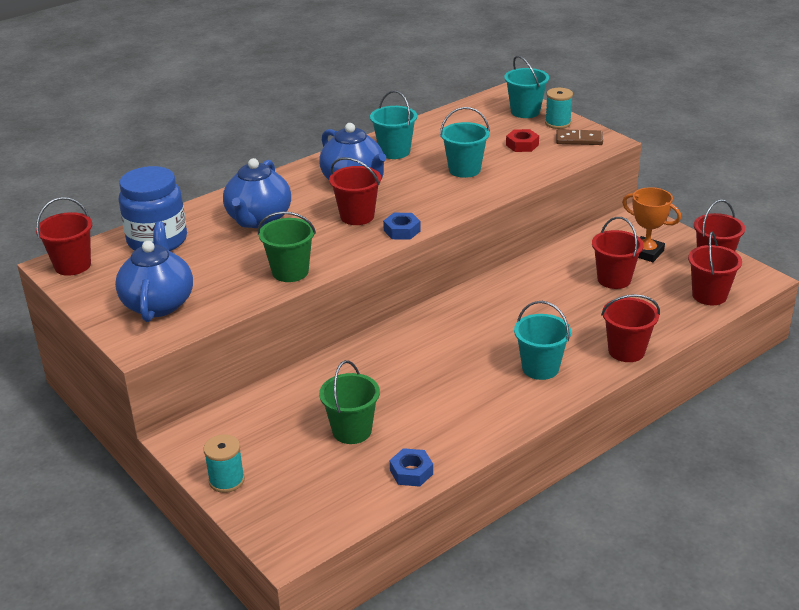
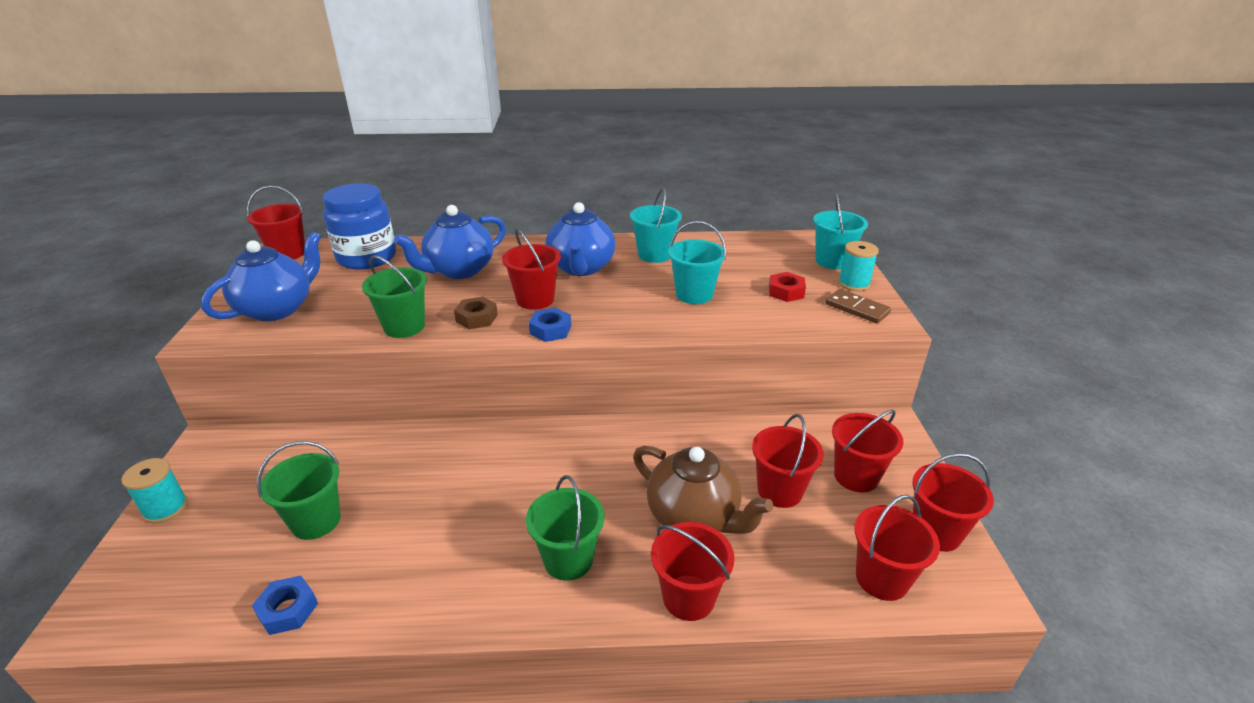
camera: 35 degrees right, 0 degrees up
(335, 245) = (476, 318): none -> brown nut
(540, 368) = (568, 559): turquoise bucket -> green bucket
(583, 315) = (694, 517): none -> brown teapot
(646, 253) = (856, 476): orange trophy -> red bucket

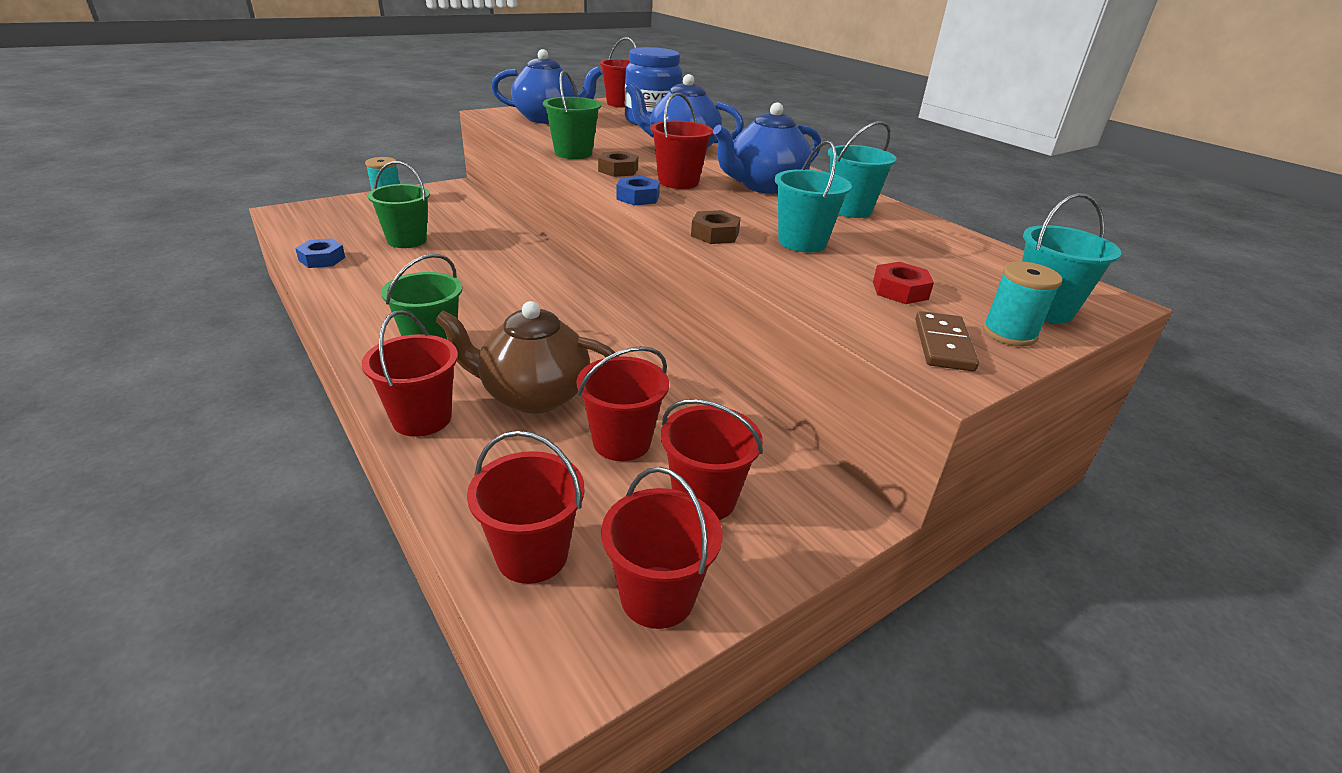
camera: 55 degrees right, 0 degrees up
(654, 323) = (715, 234): none -> brown nut
(694, 517) = (533, 395): brown teapot -> brown teapot turned 90 degrees clockwise

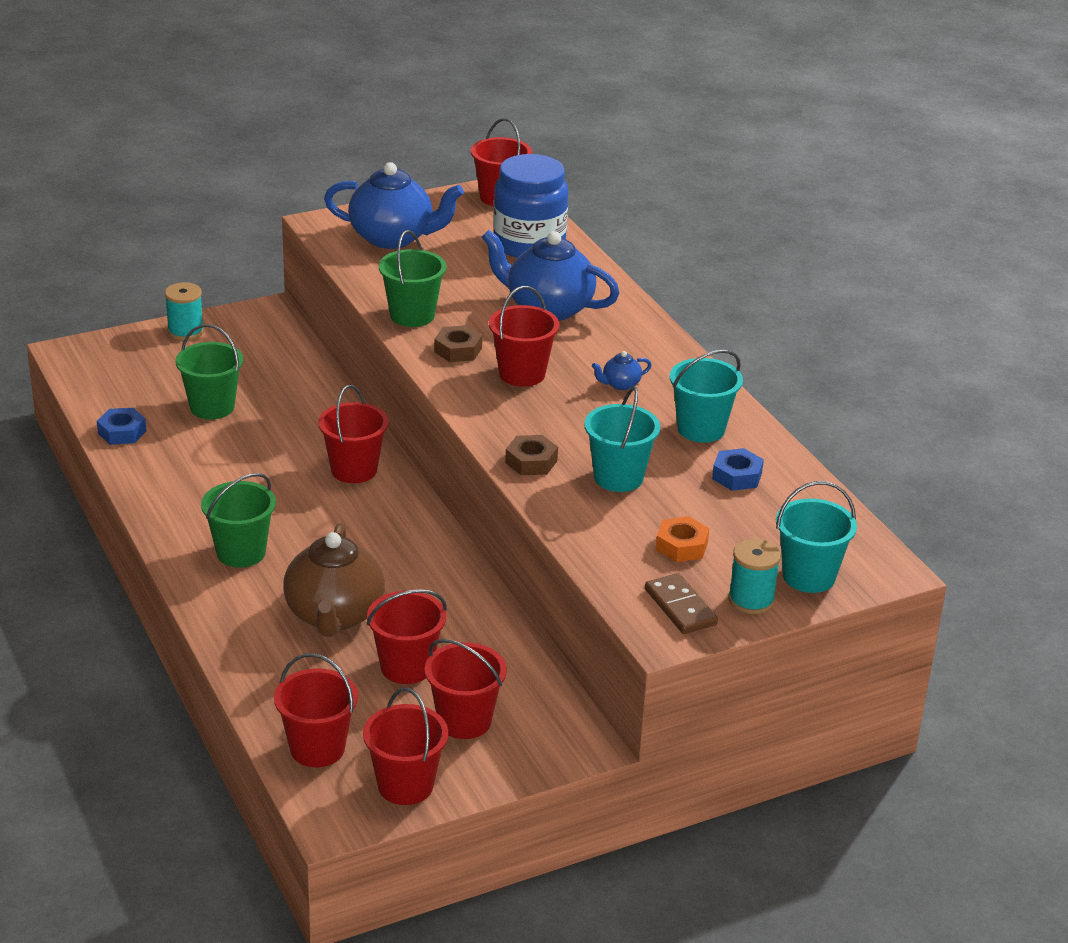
camera: 10 degrees right, 0 degrees up
(422, 418) = (233, 630): red bucket -> red bucket (354, 470)
(533, 395) = (334, 615): brown teapot -> brown teapot turned 105 degrees counterclockwise
(638, 197) = (467, 400): blue nut -> blue nut (737, 476)
(764, 186) = (620, 384): blue teapot -> blue teapot, size x0.42
(900, 290) = (681, 546): red nut -> orange nut
(943, 345) = (680, 607): brown domino -> brown domino turned 45 degrees counterclockwise

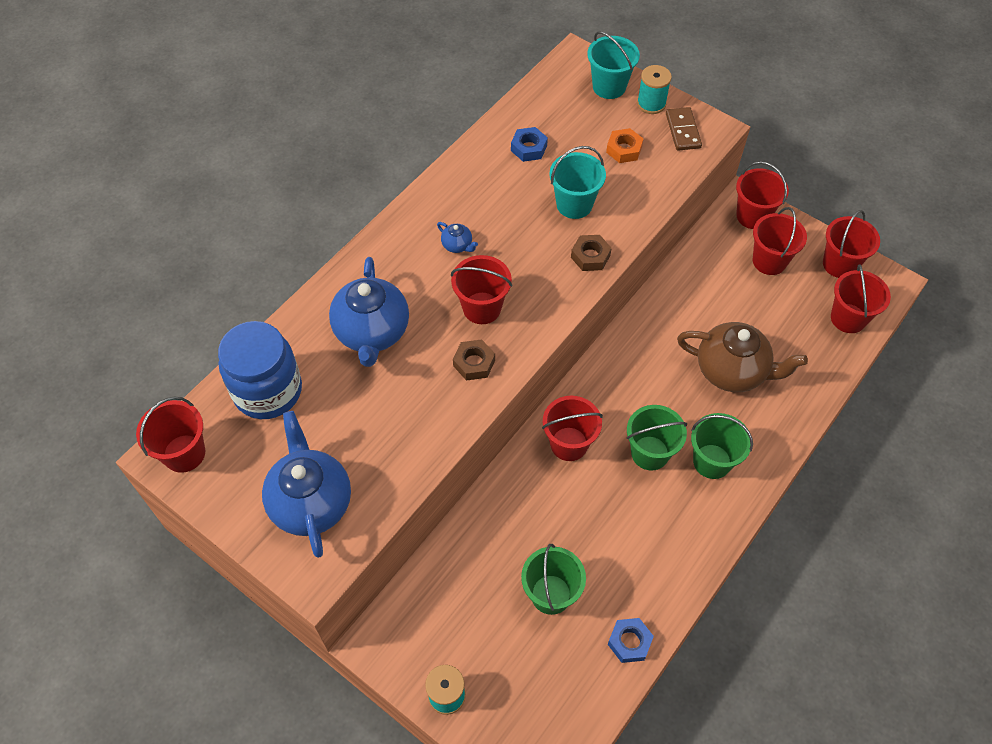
camera: 115 degrees left, 25 degrees up
(334, 615) = (732, 371): brown teapot -> brown teapot turned 45 degrees clockwise
(406, 667) = (748, 309): red bucket -> red bucket (752, 216)
(412, 315) = (440, 419): green bucket -> green bucket (650, 453)
(680, 607) = (683, 131): brown domino -> brown domino turned 45 degrees counterclockwise
(701, 429) = (485, 183): turquoise bucket -> none

